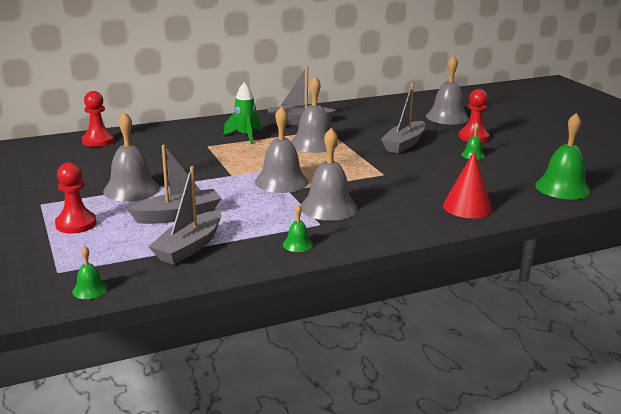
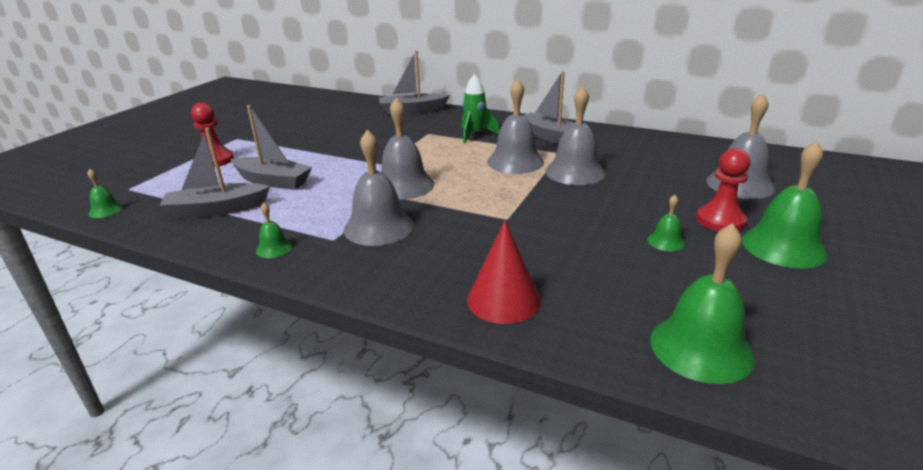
camera: 50 degrees right, 5 degrees up
(98, 141) = (370, 106): red pawn -> none
(131, 189) = (300, 148): grey bell -> grey bell (575, 172)
(404, 144) = (608, 196): grey boat -> grey boat (412, 110)
(515, 139) = (783, 246): none -> green bell

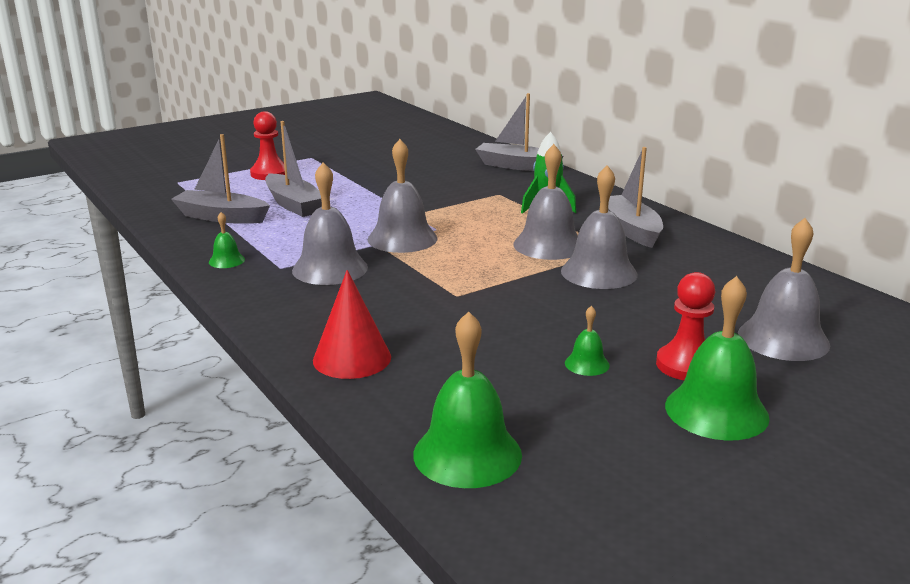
camera: 30 degrees right, 5 degrees down
(106, 210) = (143, 195): green bell -> none

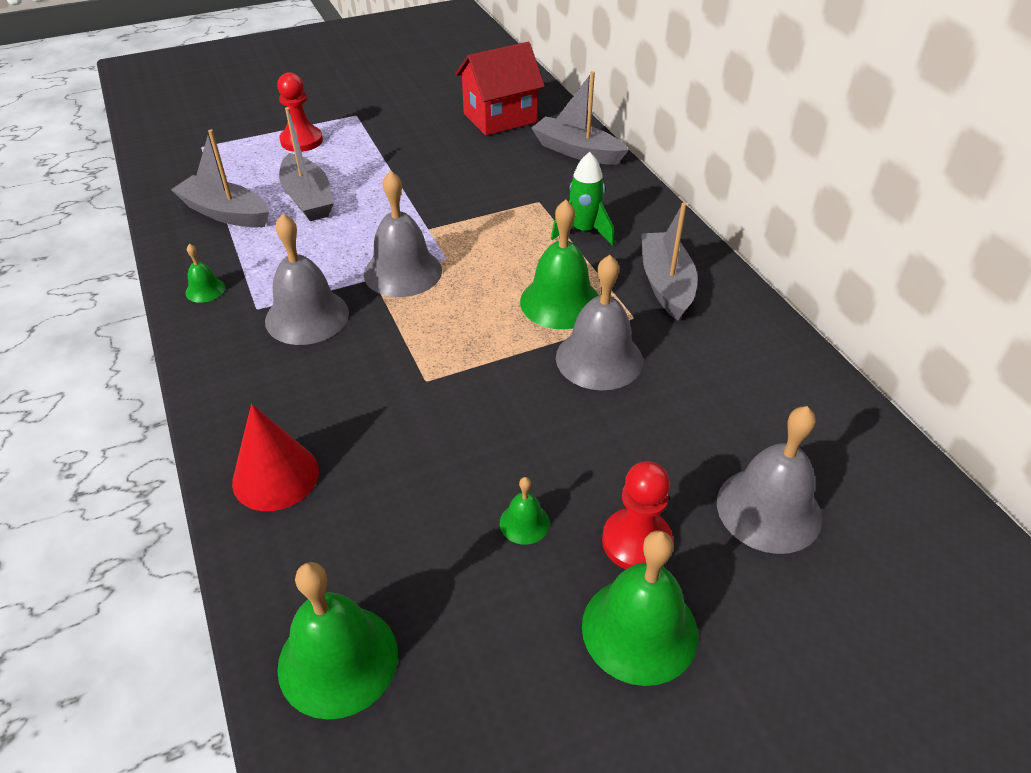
camera: 10 degrees right, 20 degrees up
(440, 152) = (500, 118): none -> red house
(548, 245) = (560, 302): grey bell -> green bell

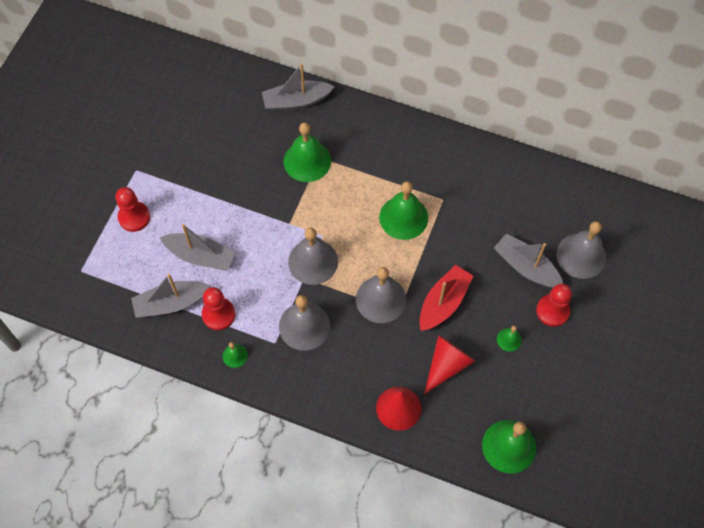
camera: 45 degrees left, 20 degrees up
(248, 249) = (218, 314): none -> red pawn
(401, 481) = (447, 365): none -> red cone
(492, 413) = (443, 303): none -> red boat
(500, 118) = (222, 105): red house -> none
(584, 231) = (365, 161): green rocket -> none
(599, 359) = (453, 236): grey bell -> grey bell (381, 299)
(639, 629) = (586, 343): green bell -> green bell (307, 161)
(666, 284) = (436, 166): grey boat -> grey boat (526, 267)

